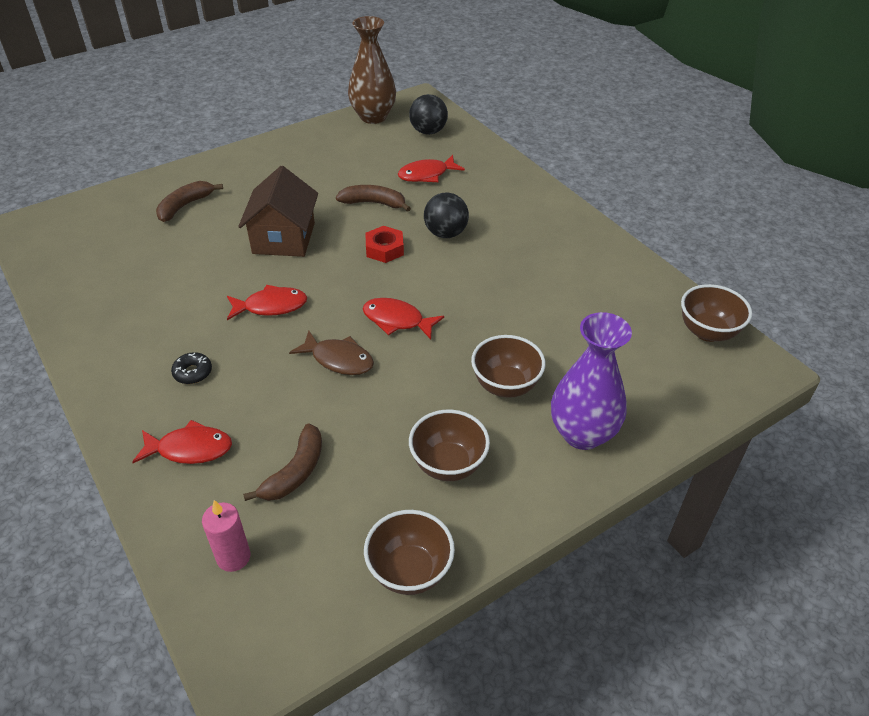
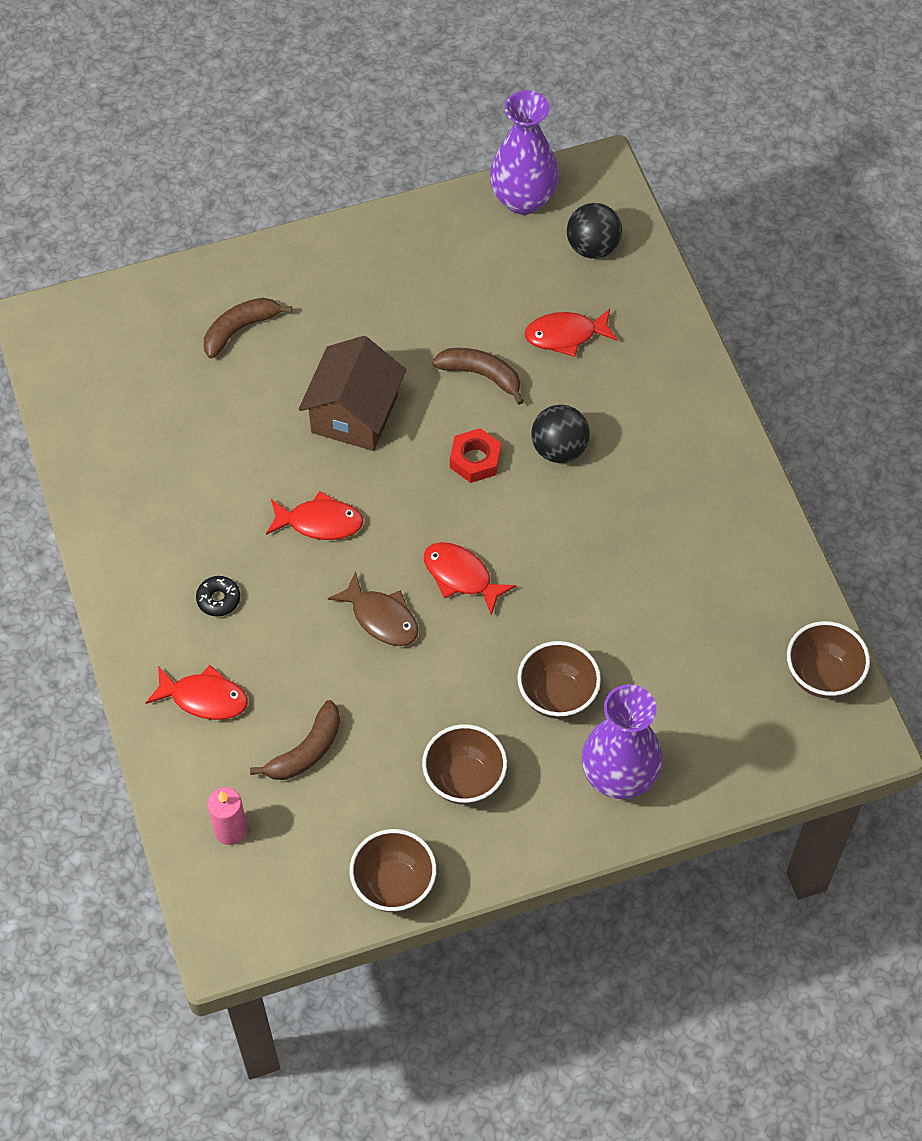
camera: 15 degrees right, 15 degrees up
(373, 117) = (523, 199): brown vase -> purple vase

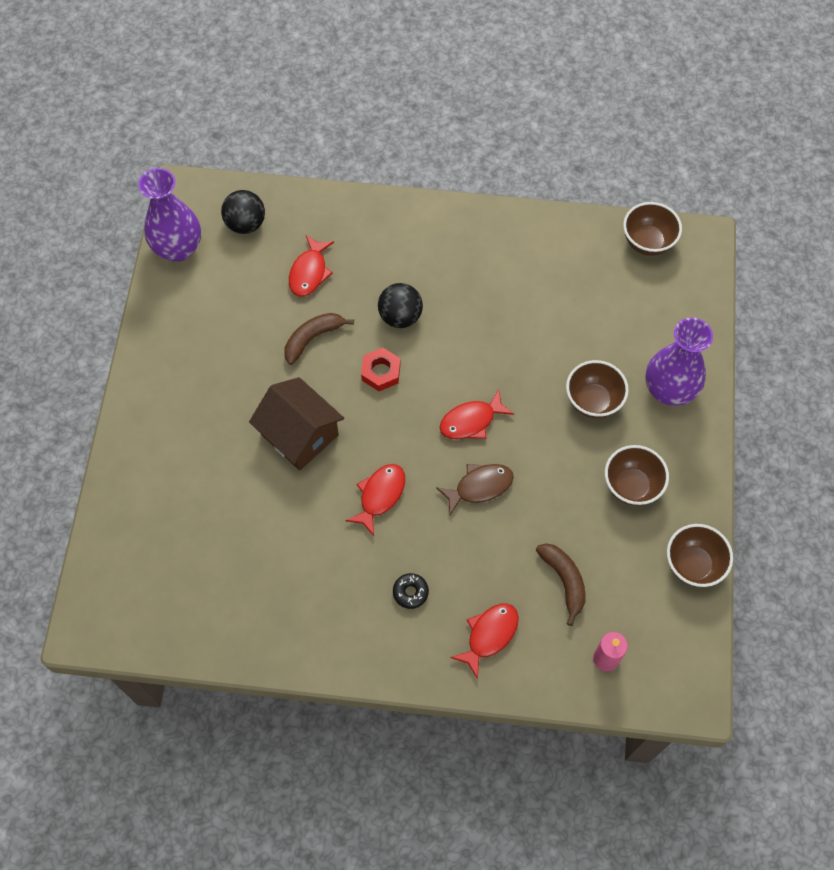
camera: 65 degrees left, 5 degrees up
(240, 329) = (179, 483): brown banana -> none

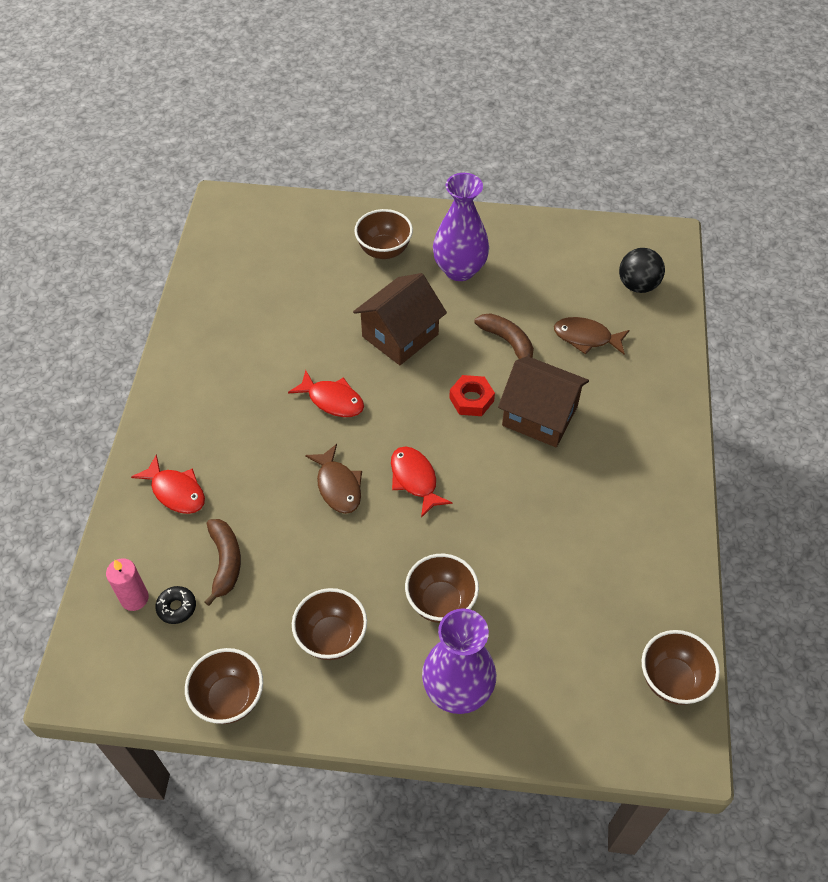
camera: 90 degrees right, 10 degrees down
(178, 248) = (601, 237): purple vase -> purple vase (459, 270)
(180, 451) = (384, 250): none -> brown bowl
(309, 272) = (586, 338): red fish -> brown fish
(400, 316) = (540, 416): black ball -> brown house
(410, 592) = (229, 425): black donut -> black donut (177, 607)
(564, 581) = (225, 562): brown banana -> brown banana turned 75 degrees counterclockwise

